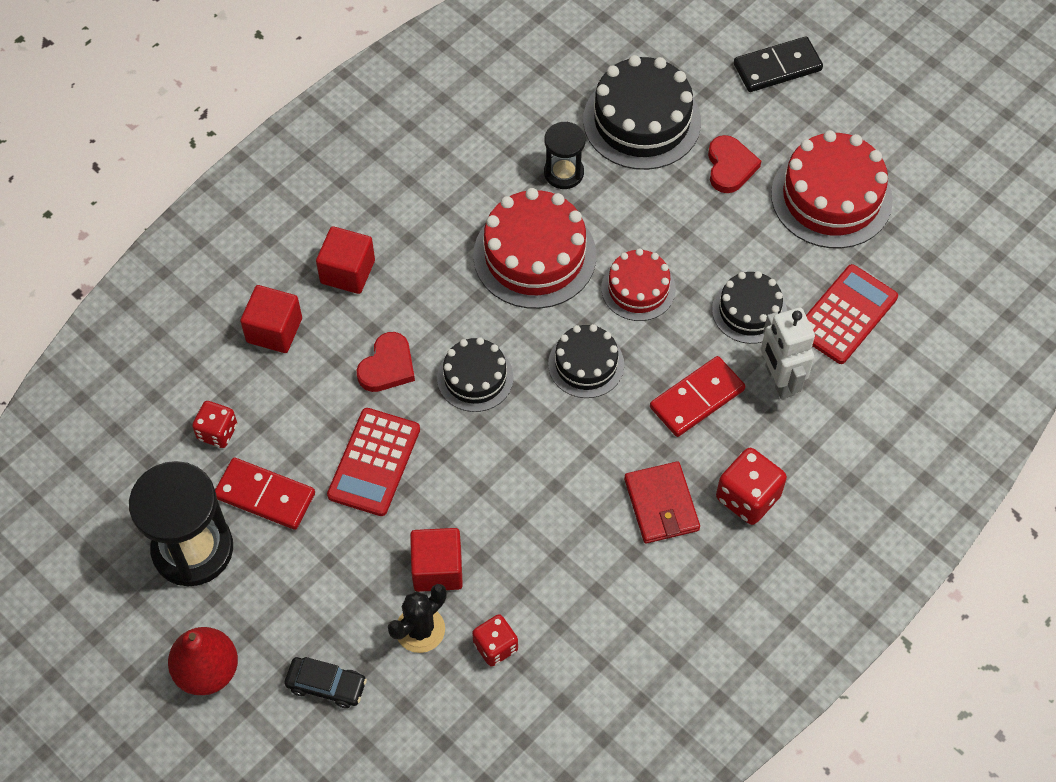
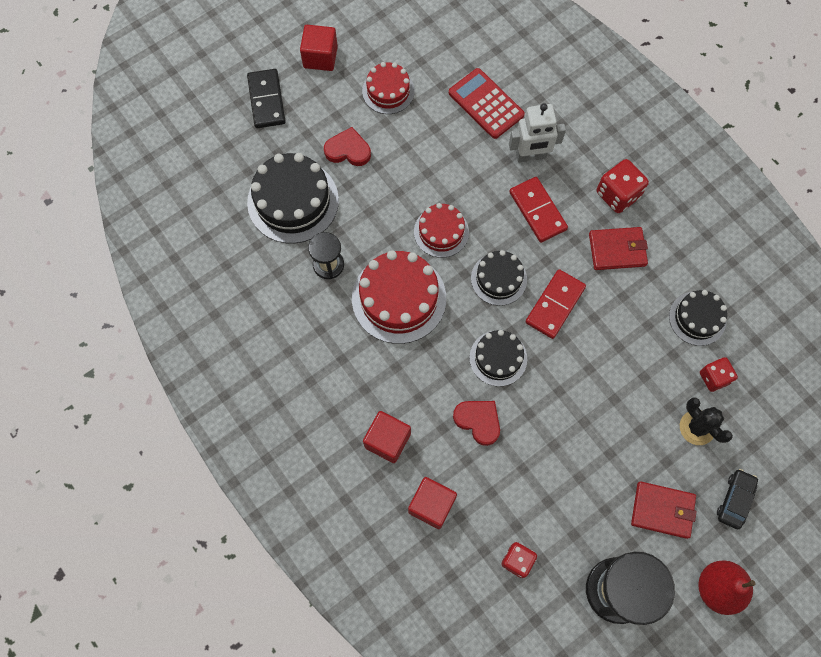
camera: 80 degrees left, 10 degrees up
(265, 495) = (577, 528): red domino -> red domino (555, 305)
(301, 595) = (662, 510): none -> red wallet
(374, 462) = (559, 442): red calculator -> none
(437, 569) = (651, 408): red cube -> red cube (320, 57)
(749, 311) = (472, 163): black cake -> black cake (697, 318)
(831, 197) = (388, 91): red cake -> red cake, size x0.60

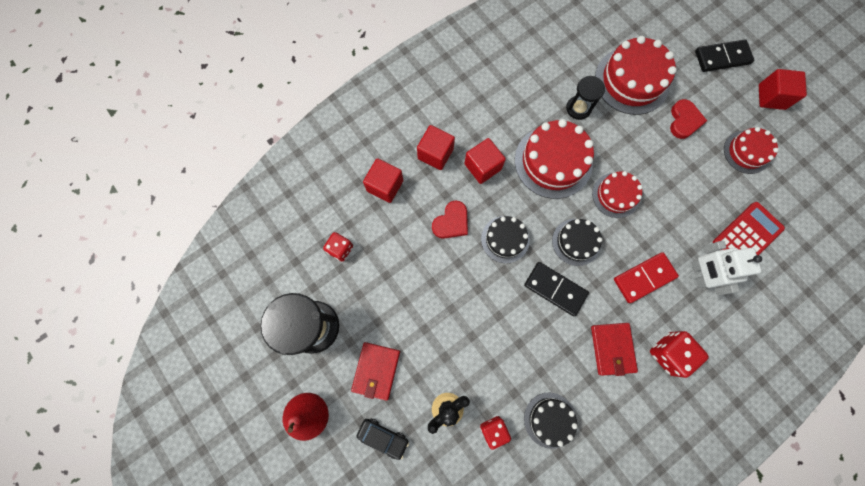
camera: 90 degrees right, 5 degrees up
(293, 201) = (632, 80): black cake -> red cake
(405, 382) = (482, 166): none -> red cube
(555, 305) = (555, 289): red domino -> black domino

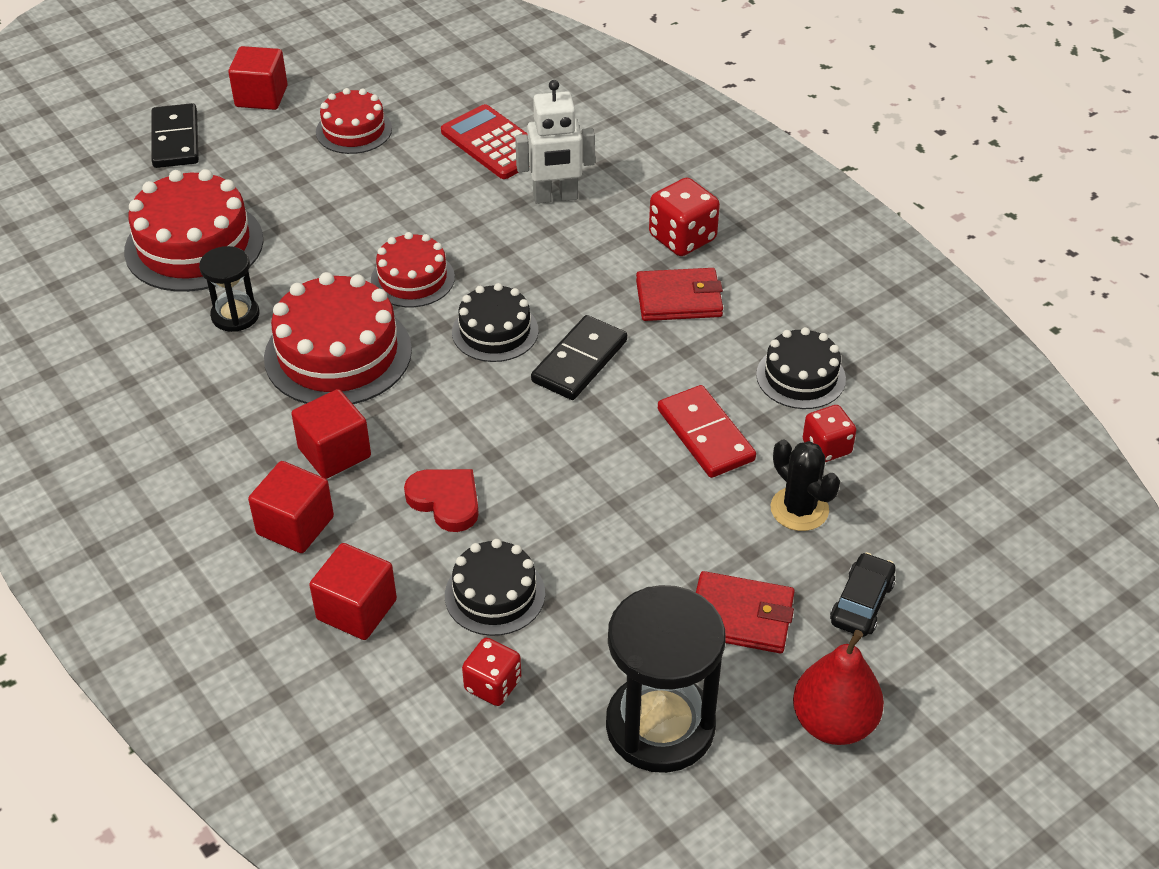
camera: 90 degrees left, 30 degrees down
(505, 239) = (485, 424): black cake -> black cake (495, 594)
(644, 278) = (560, 256): red domino -> red domino (705, 435)
(684, 121) = (286, 191): red heart -> none

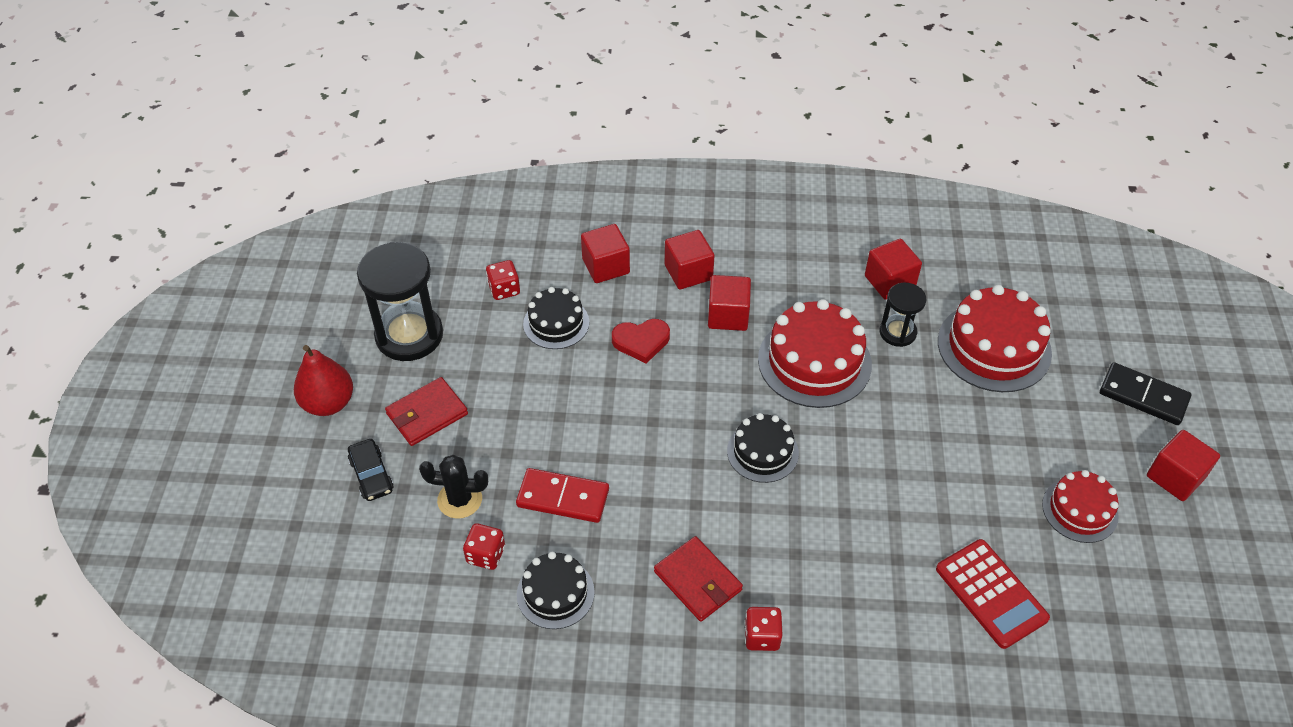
camera: 130 degrees right, 5 degrees up
(158, 354) = (889, 282): none -> red cube
(412, 279) = (858, 440): red cake -> none
(494, 143) = (991, 593): red calculator -> red calculator turned 60 degrees clockwise
(555, 197) = (883, 587): white robot -> none
(579, 361) = (691, 478): black domino -> none
(679, 299) = (698, 581): red wallet -> red wallet turned 75 degrees counterclockwise
(682, 238) = (762, 636): red dice -> red dice, size x0.66

